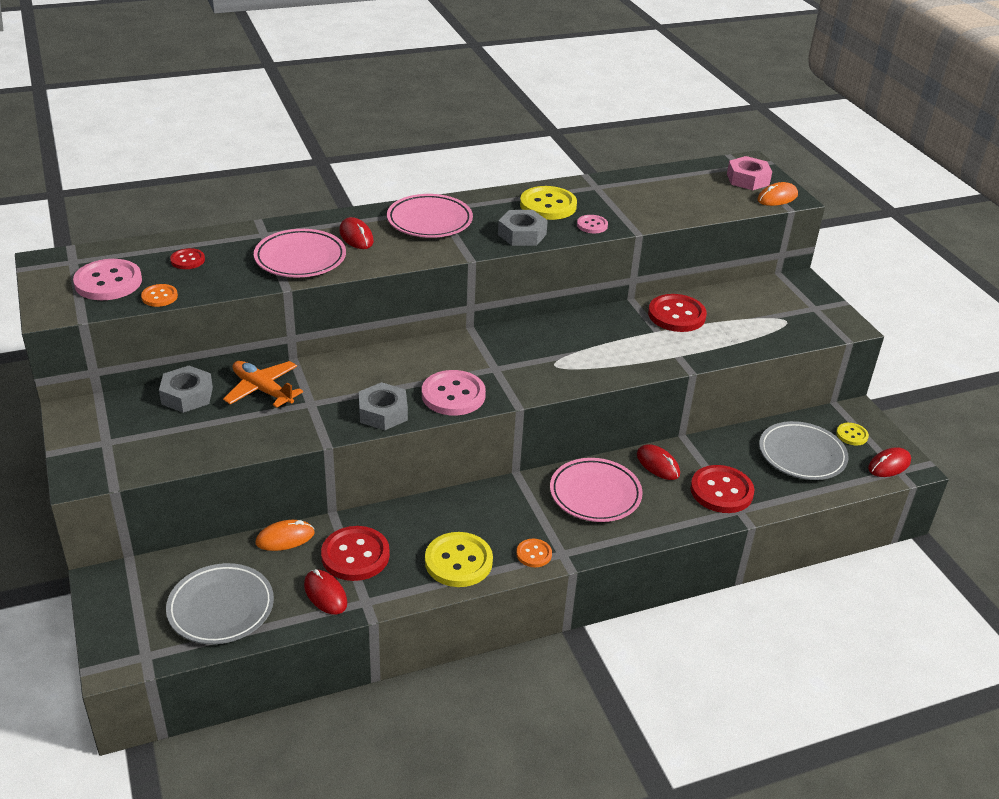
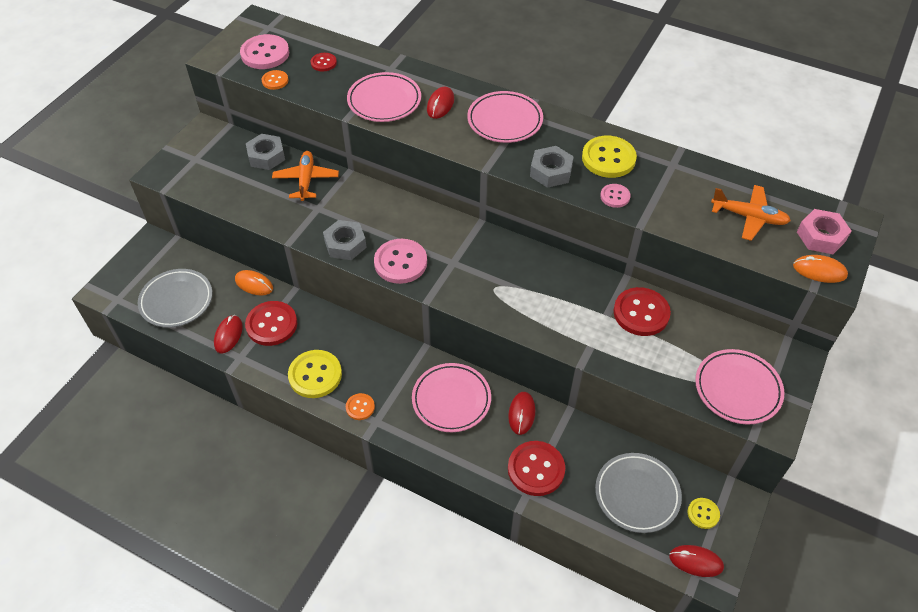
camera: 50 degrees right, 15 degrees up
(692, 191) = (749, 217): none -> orange plane
(799, 320) = (737, 389): none -> pink plate

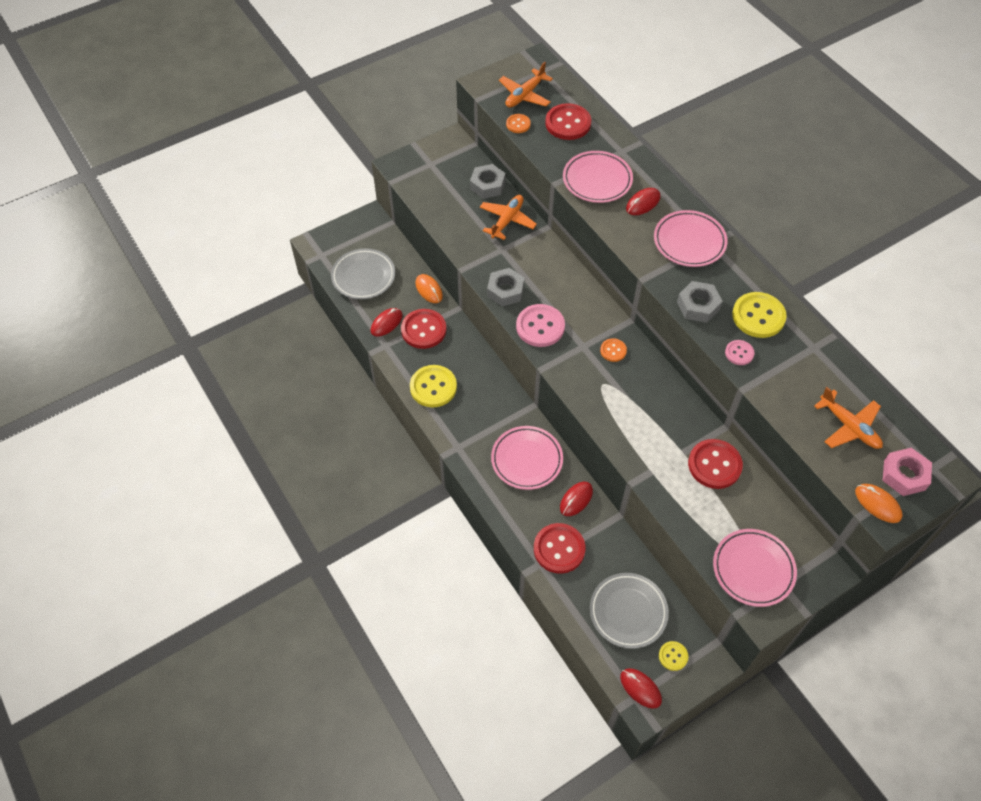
camera: 30 degrees right, 5 degrees up
(265, 53) = (524, 95): pink button -> orange plane
(323, 63) = (568, 123): red button -> red button, size x1.88
(360, 407) = (452, 430): orange button -> orange button (613, 350)

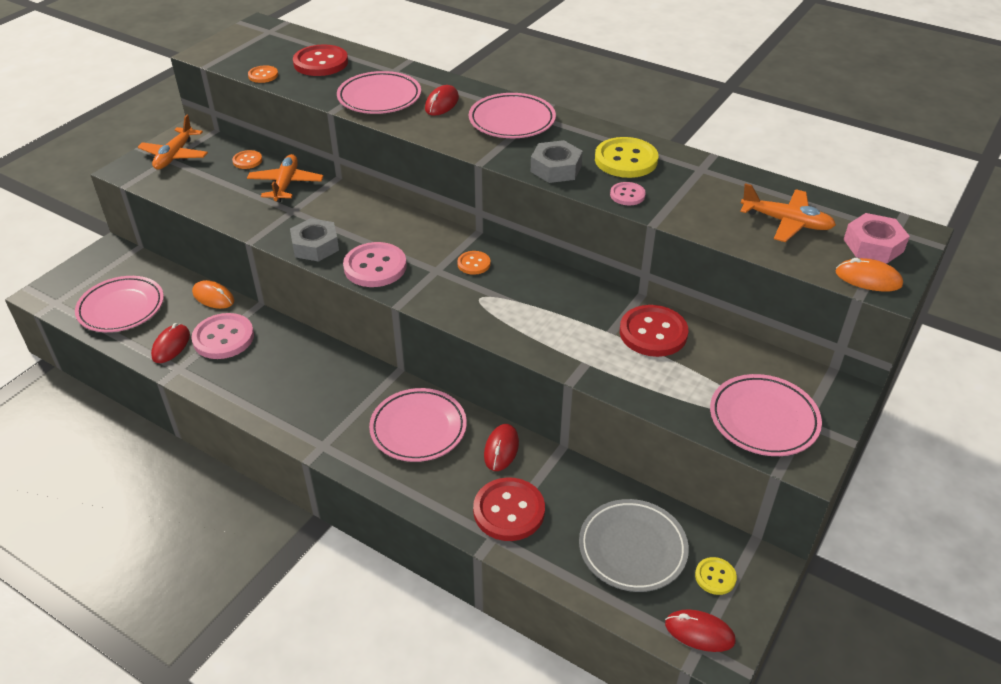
camera: 25 degrees left, 15 degrees down
(363, 276) = (121, 308): grey plate -> pink plate
(423, 330) = (223, 338): red button -> pink button
(433, 387) = (261, 392): yellow button -> none
(487, 185) = (247, 161): grey nut -> orange button
(524, 95) = (259, 52): orange plane -> orange plane (174, 156)

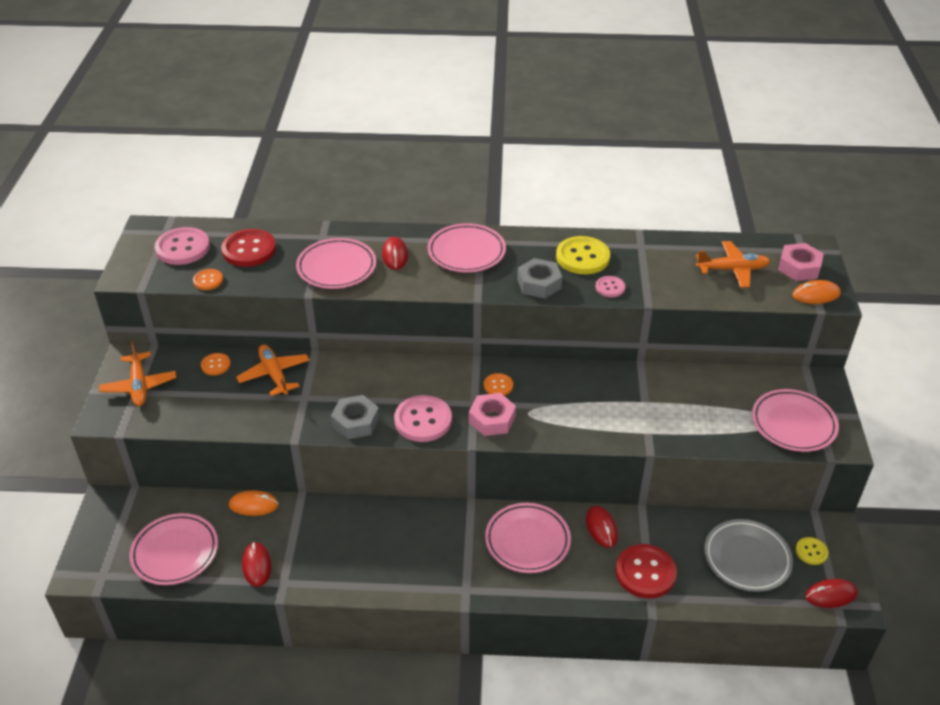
camera: 30 degrees left, 0 degrees up
(223, 338) = (298, 538): pink button -> pink button (183, 248)
(439, 290) = (492, 419): none -> pink nut
(653, 333) = (673, 389): red button -> none

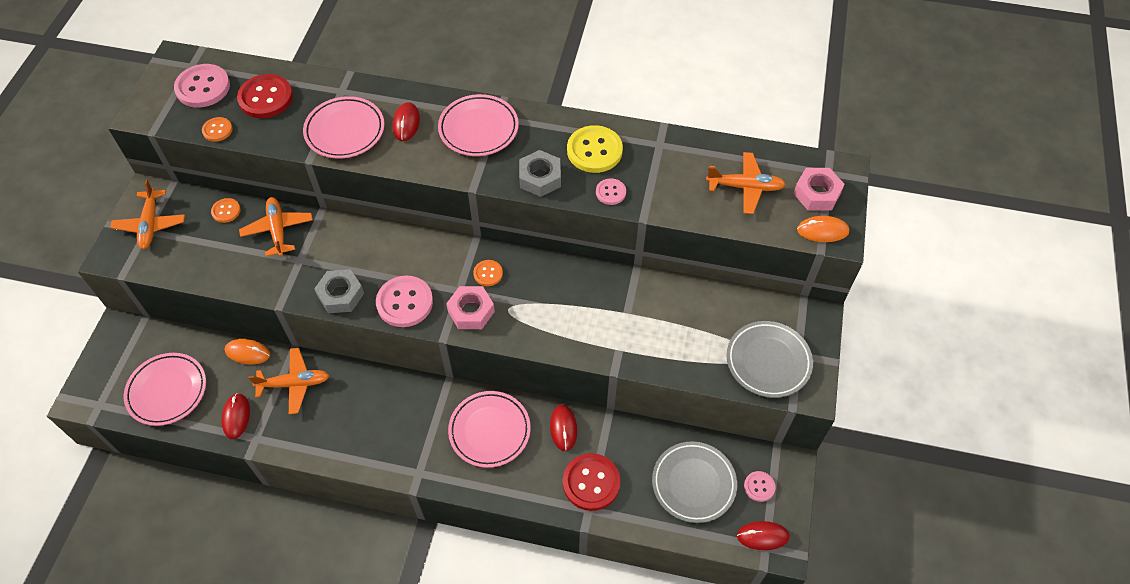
camera: 10 degrees right, 15 degrees up
(311, 526) = (294, 384): none -> orange plane
(793, 424) = (768, 361): pink plate -> grey plate
(811, 552) = (759, 487): yellow button -> pink button

